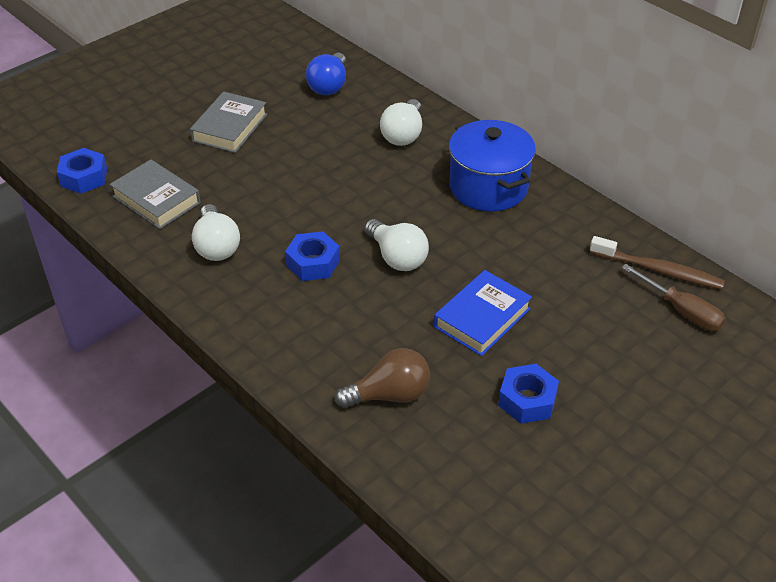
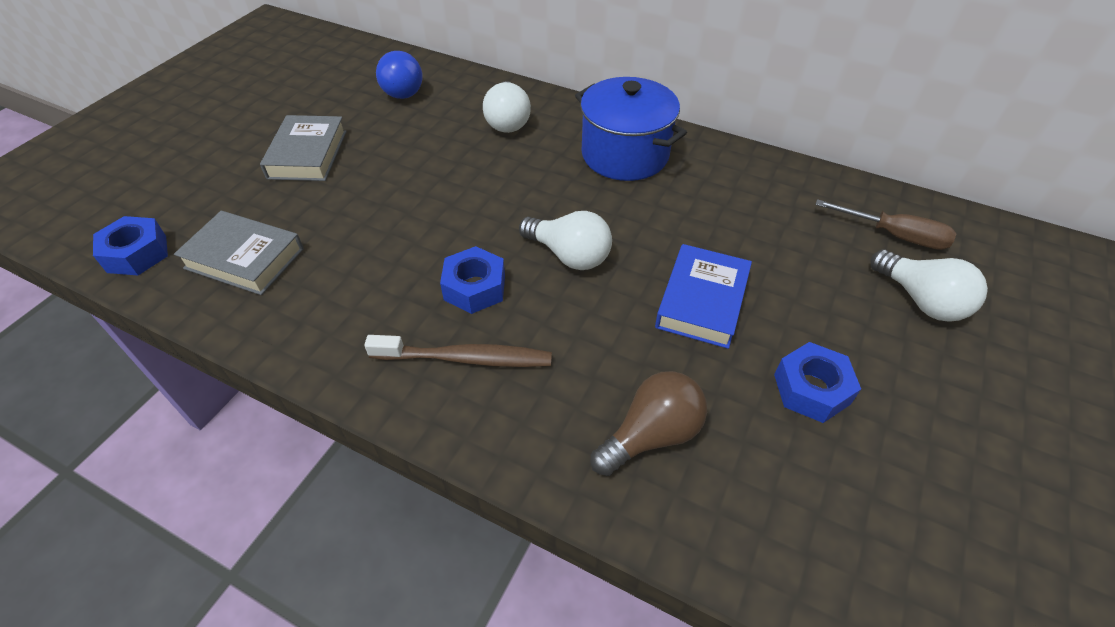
camera: 20 degrees left, 5 degrees up
(216, 246) = (345, 298): white light bulb -> white light bulb (921, 300)
(658, 270) = (843, 199): brown toothbrush -> brown toothbrush (465, 358)

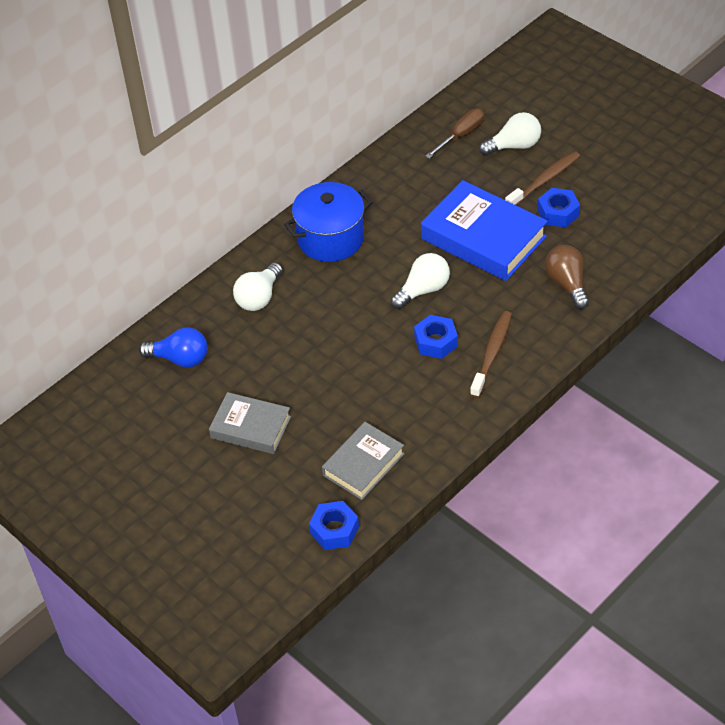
camera: 70 degrees left, 0 degrees up
(507, 121) = (259, 297): white light bulb -> white light bulb turned 105 degrees clockwise
(702, 301) = (483, 238): blue book -> blue book, size x1.64
(872, 355) = (544, 181): none -> brown toothbrush

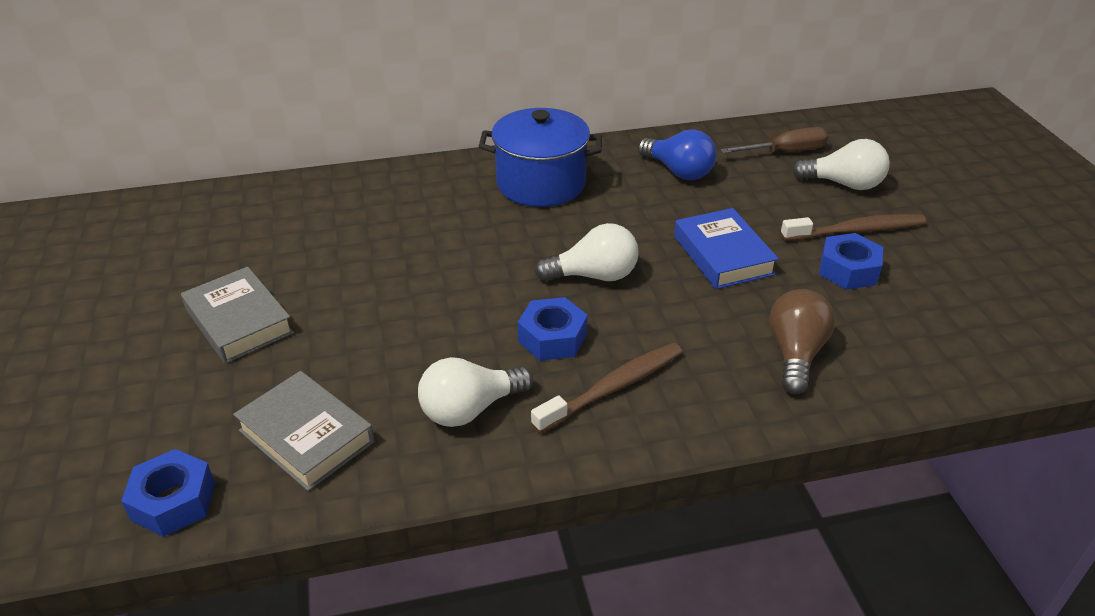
camera: 30 degrees right, 10 degrees down
(180, 358) = (260, 220): blue light bulb -> blue light bulb (678, 171)
(259, 297) = (405, 202): white light bulb -> white light bulb (470, 409)
(363, 464) = (306, 436): grey book -> grey book turned 60 degrees clockwise
(483, 238) = (723, 255): blue book -> blue book, size x0.61

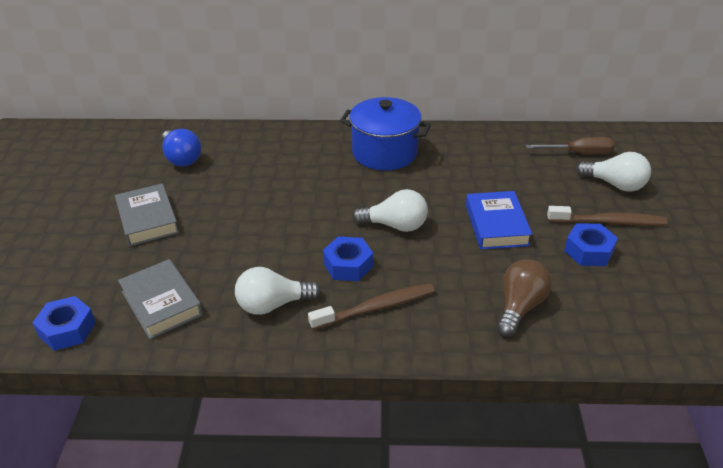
camera: 15 degrees right, 0 degrees up
(678, 171) = (489, 157): blue light bulb -> blue light bulb (181, 158)

